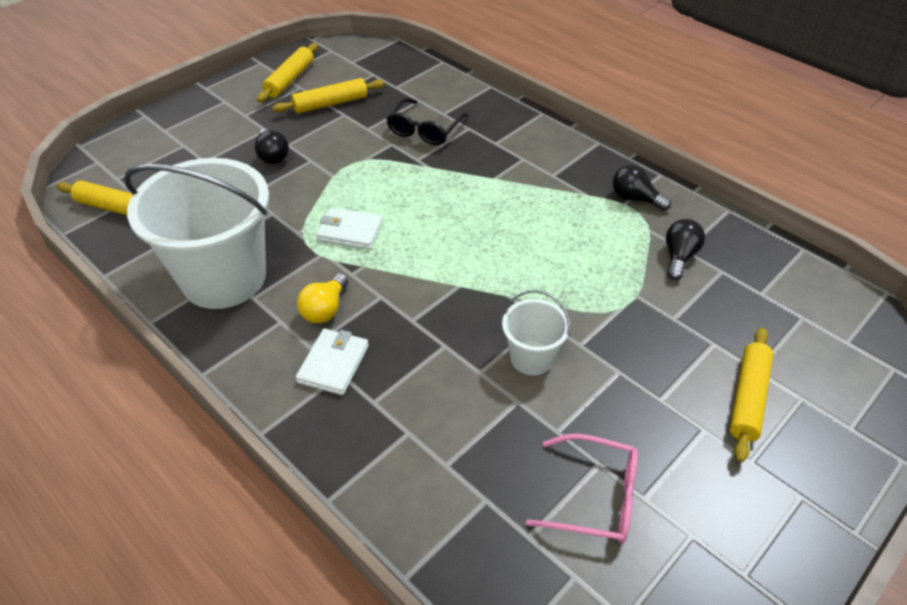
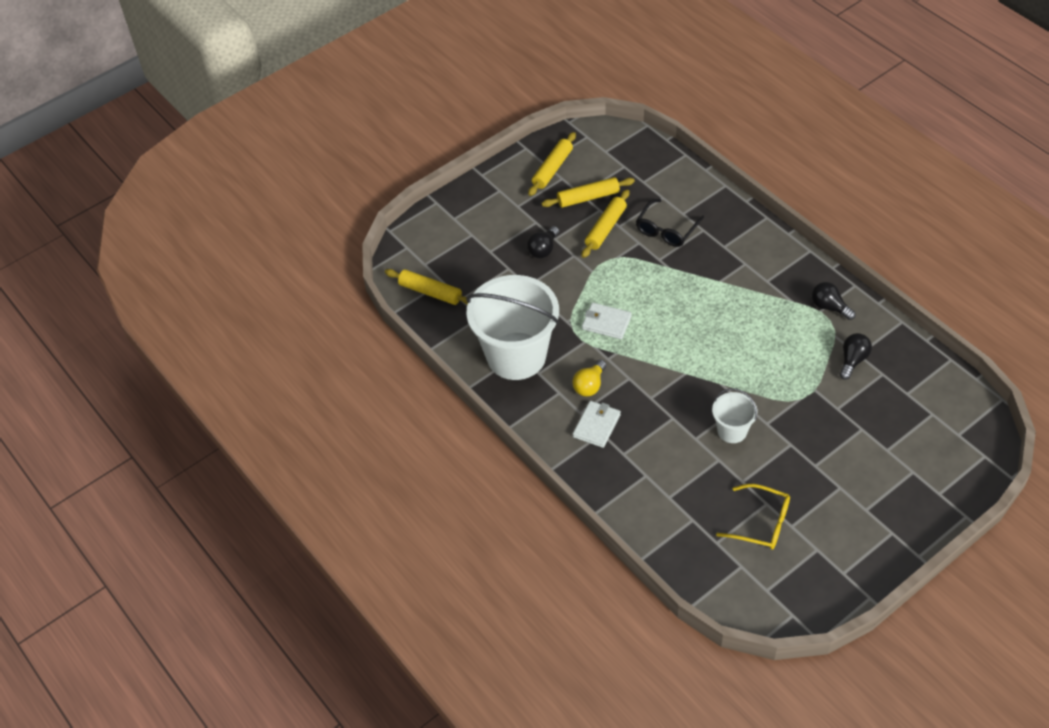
camera: 10 degrees right, 5 degrees up
(272, 156) = (543, 249): black light bulb -> black light bulb turned 45 degrees clockwise
(594, 497) = (760, 523): pink glasses -> yellow glasses
(747, 398) = (875, 469): yellow rolling pin -> yellow rolling pin (605, 228)

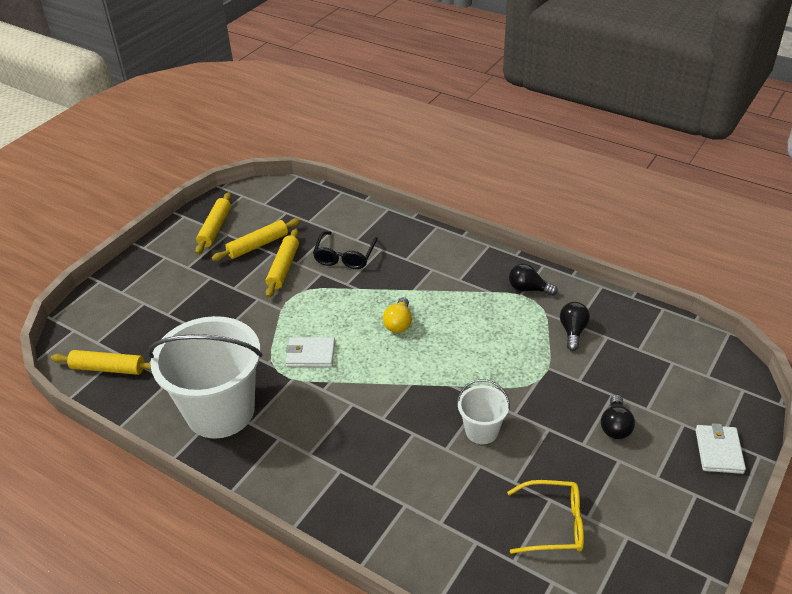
camera: 20 degrees left, 10 degrees down
(543, 249) = (224, 300): black light bulb -> black light bulb (615, 426)
(589, 385) = (311, 422): yellow light bulb -> yellow light bulb (399, 323)
(596, 425) = (332, 463): white wallet -> white wallet (719, 451)

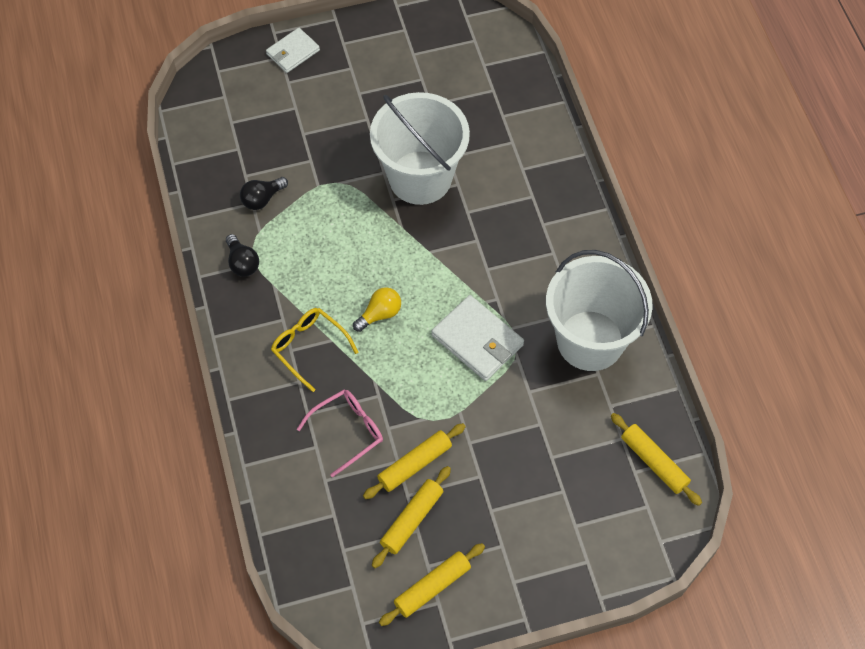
camera: 140 degrees left, 20 degrees up
(258, 245) = (411, 519): yellow rolling pin -> yellow rolling pin turned 60 degrees counterclockwise
(310, 354) = (477, 340): white wallet -> white wallet, size x1.55
(345, 256) = (347, 432): black glasses -> pink glasses
(481, 431) = (420, 177): white bucket -> white bucket, size x2.12
(553, 524) = (446, 91): yellow glasses -> yellow glasses (309, 348)
(615, 426) = (331, 113): black light bulb -> none

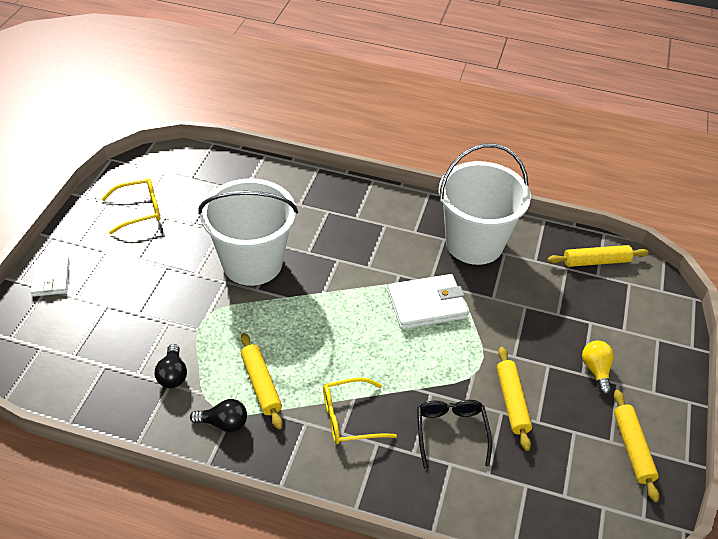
camera: 60 degrees left, 15 degrees down
(347, 432) = (451, 433): pink glasses -> black glasses
(380, 314) = (355, 352): yellow light bulb -> yellow light bulb (596, 370)
(411, 519) = (562, 430): yellow rolling pin -> yellow rolling pin (261, 384)
(413, 56) = (139, 210): none -> yellow glasses

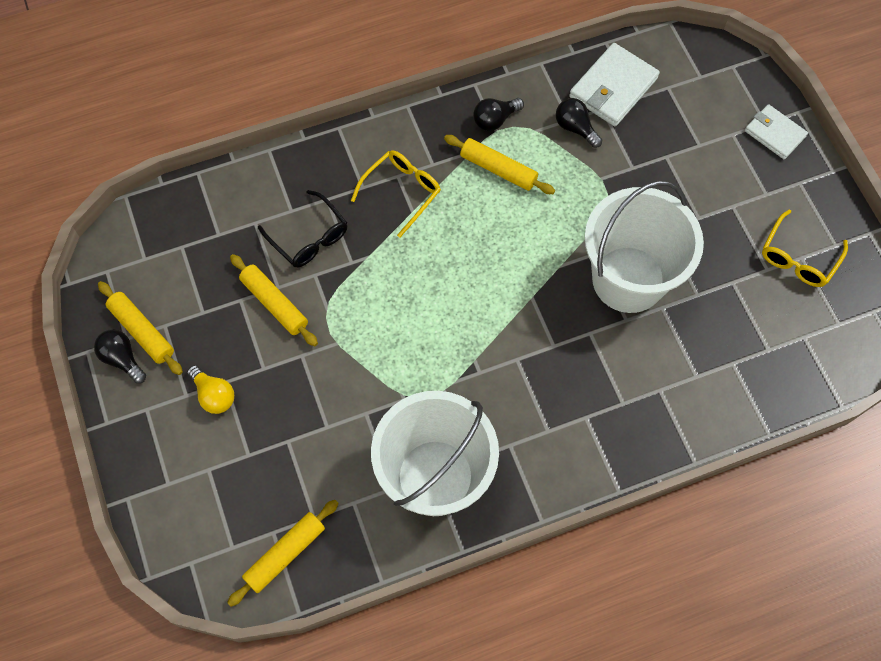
camera: 145 degrees right, 20 degrees up
(427, 304) = (424, 355): white wallet -> white wallet (613, 88)
(658, 438) = (122, 359): none -> black light bulb

